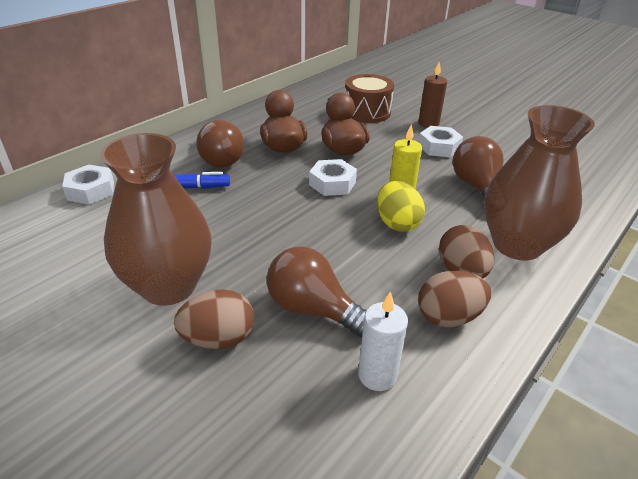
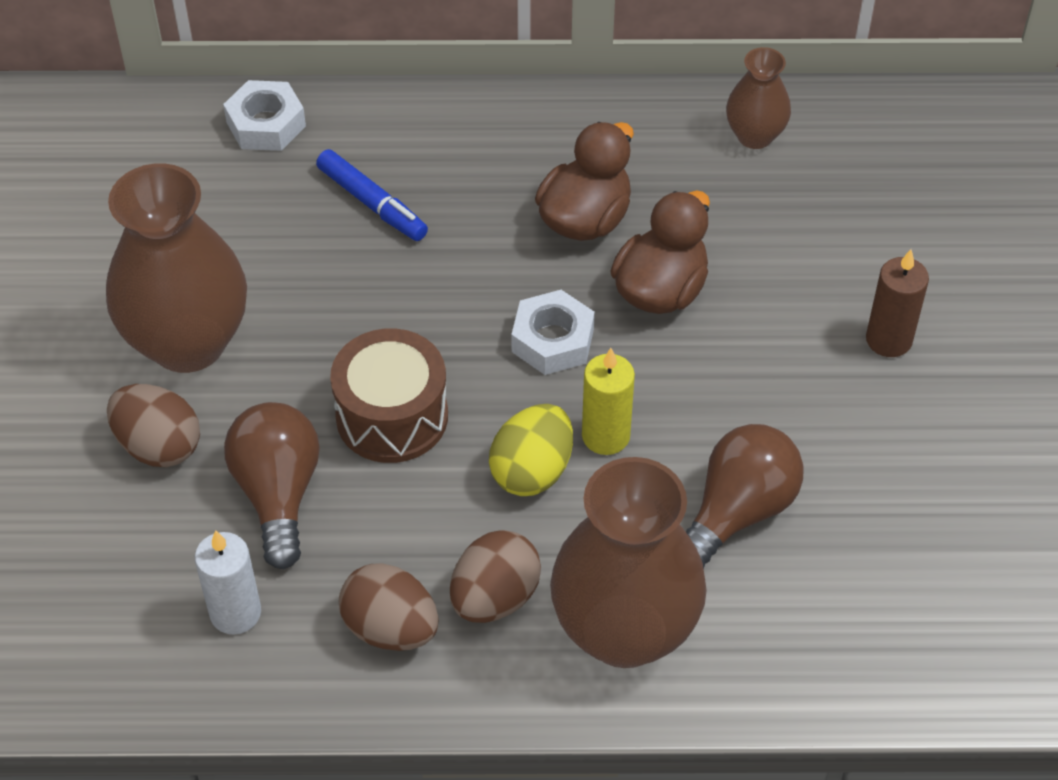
camera: 50 degrees right, 15 degrees up
(219, 159) = (473, 178): brown light bulb -> none
(301, 103) = (755, 136): none -> brown vase
(367, 112) = (829, 236): brown drum -> brown drum (392, 416)
(439, 147) = (817, 399): white nut -> none

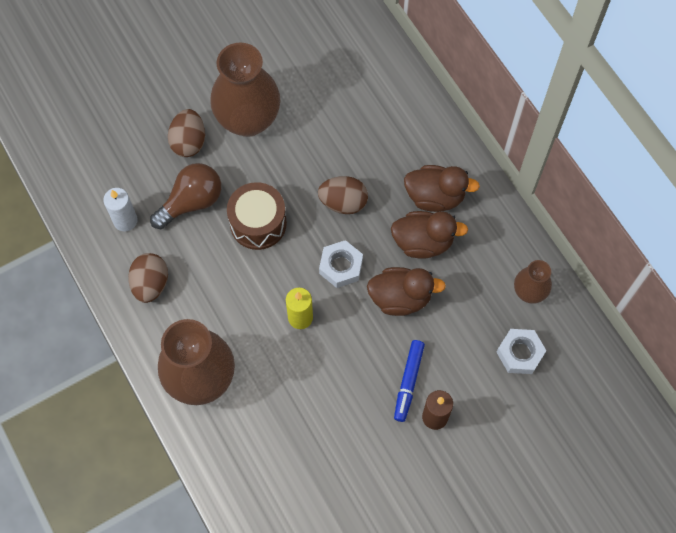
camera: 60 degrees right, 15 degrees up
(266, 124) = (391, 75): white nut -> white nut (520, 353)
(372, 204) = (373, 146): blue marker -> blue marker (408, 382)
(495, 598) = (188, 317): brown egg -> brown egg (343, 202)
(519, 169) = (435, 197): none -> brown duck
(532, 471) = (263, 297): yellow egg -> none
(737, 512) = (291, 395): brown light bulb -> none

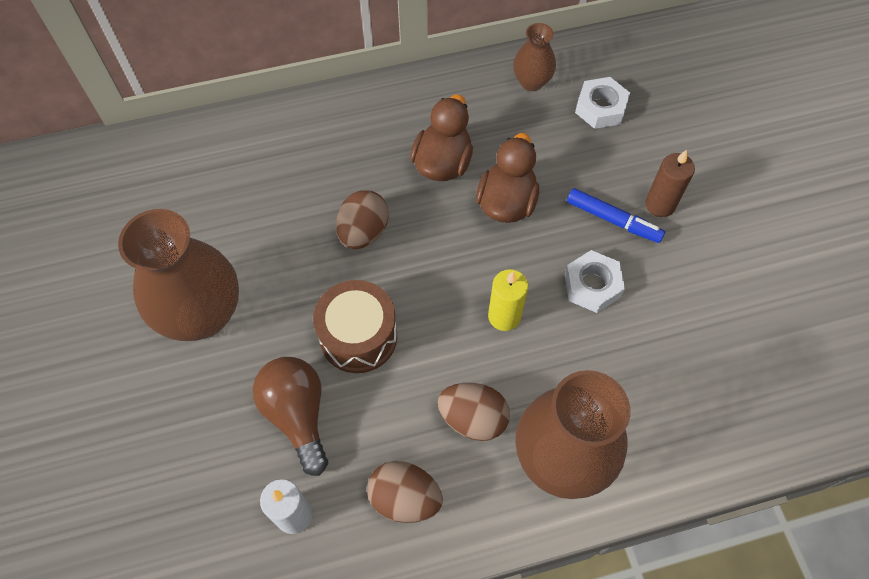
camera: 75 degrees left, 5 degrees down
(189, 142) = (203, 399): brown egg -> brown egg (473, 419)
(341, 266) = (448, 255): white nut -> white nut (592, 285)
(435, 197) = (389, 137): brown duck -> none

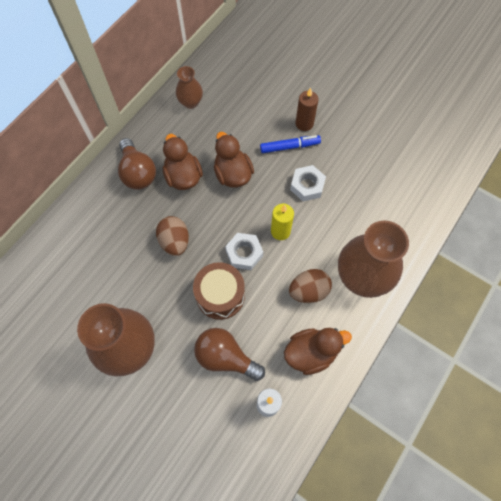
camera: 40 degrees left, 5 degrees up
(393, 122) = (138, 173): none -> brown light bulb
(405, 498) = (311, 353): brown egg -> brown duck
(600, 108) = (236, 93): white nut -> white nut (244, 253)

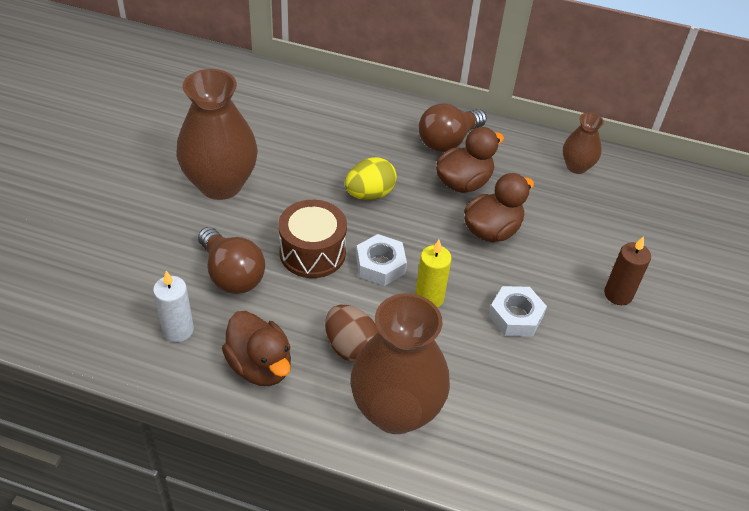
camera: 70 degrees right, 20 degrees down
(175, 242) = (369, 194): brown egg -> yellow egg
(225, 357) = (231, 274): brown light bulb -> brown light bulb turned 135 degrees clockwise
(290, 147) = (569, 284): blue marker -> none

